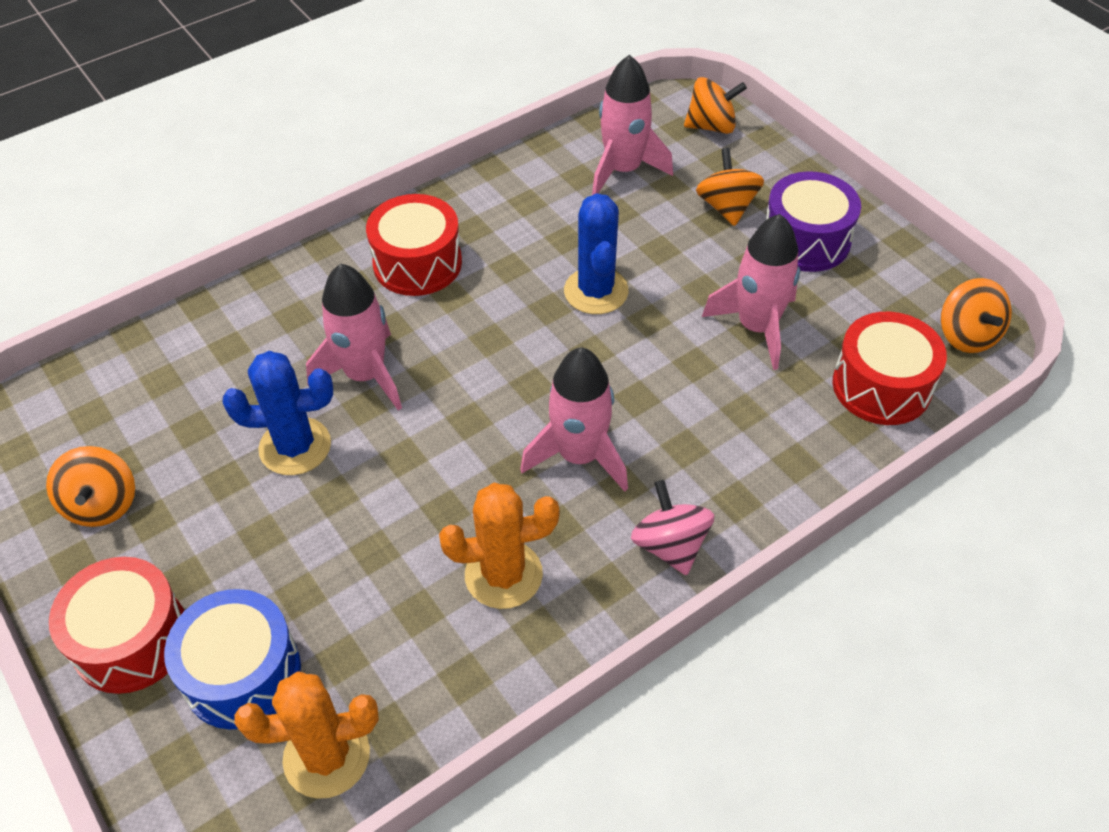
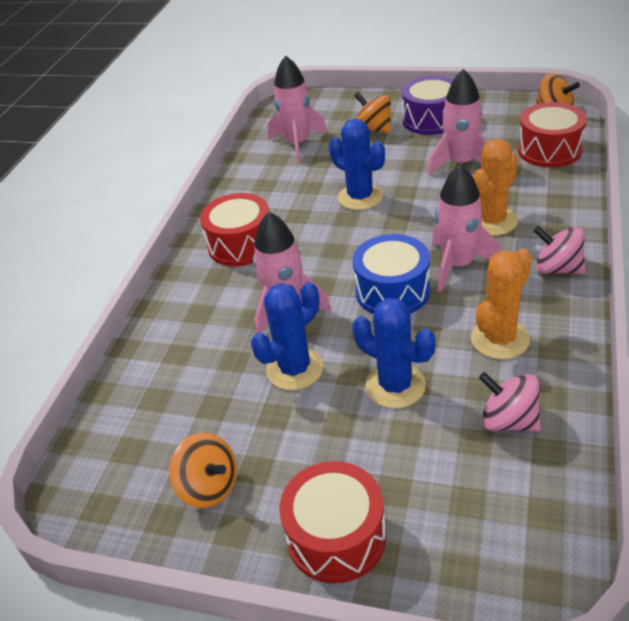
camera: 35 degrees left, 10 degrees down
(242, 673) = (431, 495): blue drum -> blue drum (392, 291)
(326, 756) = (539, 491): orange cactus -> orange cactus (492, 221)
(351, 540) = (395, 386): none -> blue cactus
(395, 666) = (508, 420): none -> pink spinning top
(711, 126) = (317, 104): orange spinning top -> none

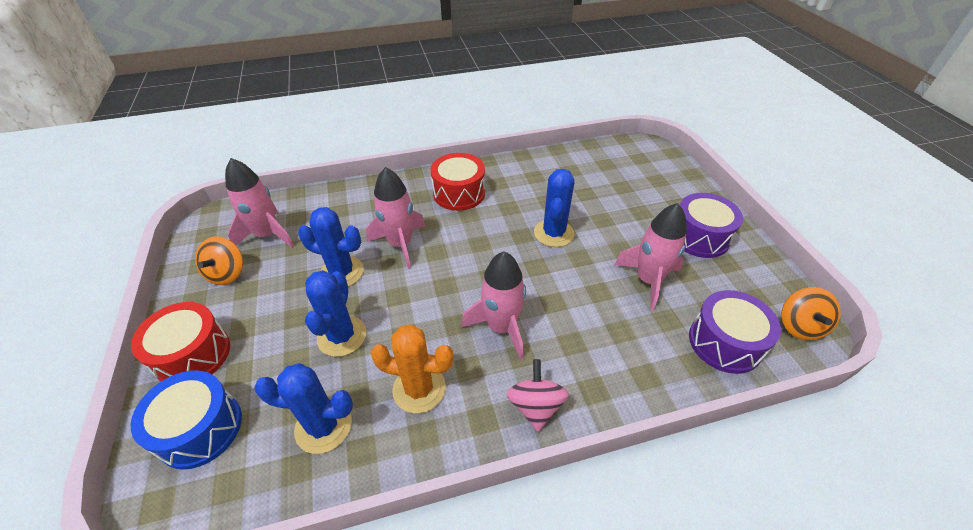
camera: 55 degrees right, 5 degrees up
(298, 144) = (597, 172): pink rocket -> pink rocket (267, 235)
(374, 129) = (653, 206): orange spinning top -> none
(392, 291) = (447, 296): blue drum -> blue drum (200, 428)
(492, 221) = (576, 332): orange cactus -> none
(508, 420) = (323, 426): pink spinning top -> blue cactus
(549, 150) = (724, 342): red drum -> purple drum

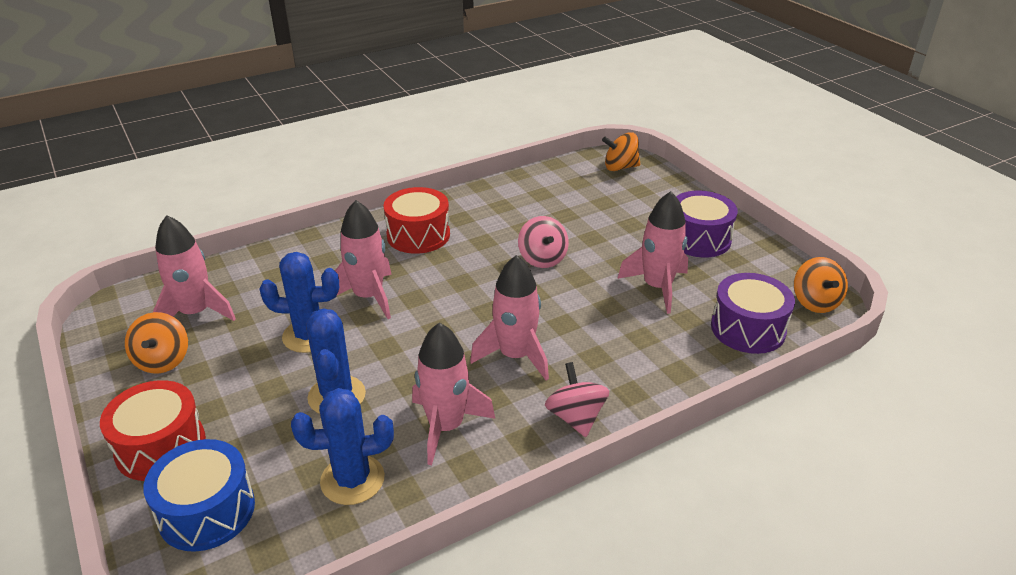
camera: 15 degrees left, 10 degrees down
(419, 389) = (446, 427): orange cactus -> pink rocket
(554, 233) = (542, 259): blue cactus -> pink spinning top
(645, 155) = (620, 167): none -> orange spinning top

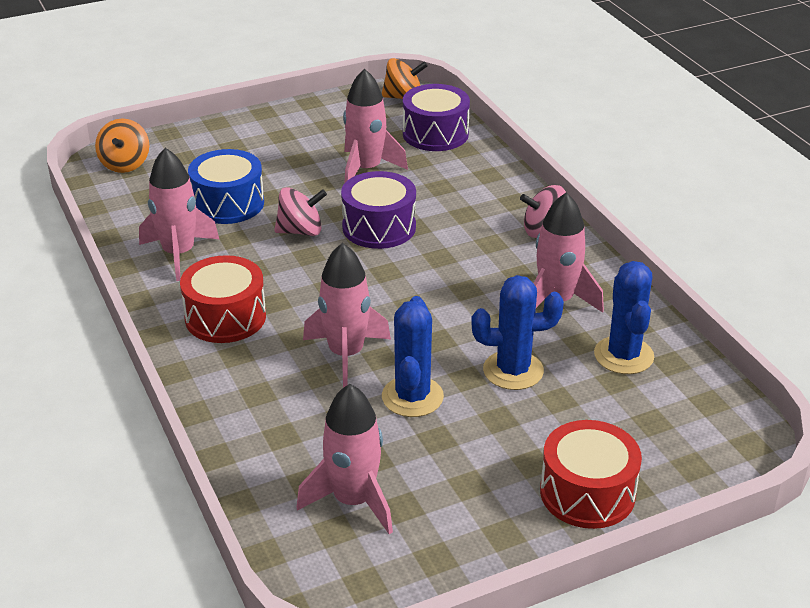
camera: 85 degrees left, 0 degrees up
(163, 360) = (445, 516): orange spinning top -> none
(207, 511) = (669, 445): blue drum -> blue drum (228, 203)
(515, 356) = (460, 258): pink rocket -> pink rocket (179, 254)
(698, 239) = (290, 136): purple drum -> purple drum (379, 227)

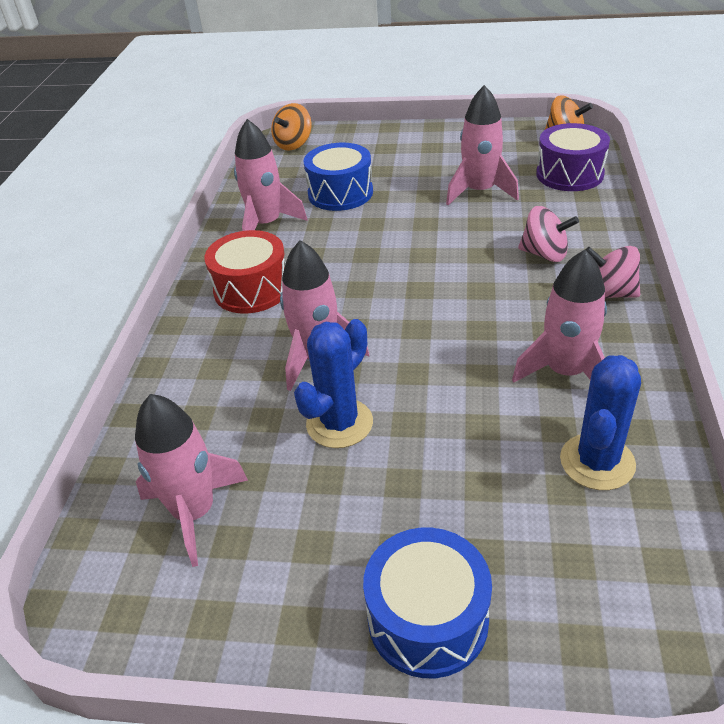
camera: 35 degrees right, 5 degrees up
(301, 231) = (377, 231): pink spinning top -> pink spinning top (544, 254)
(379, 227) = (448, 246): purple drum -> none
(513, 370) = (460, 433): blue cactus -> none
(587, 493) = (428, 619): red drum -> blue drum

